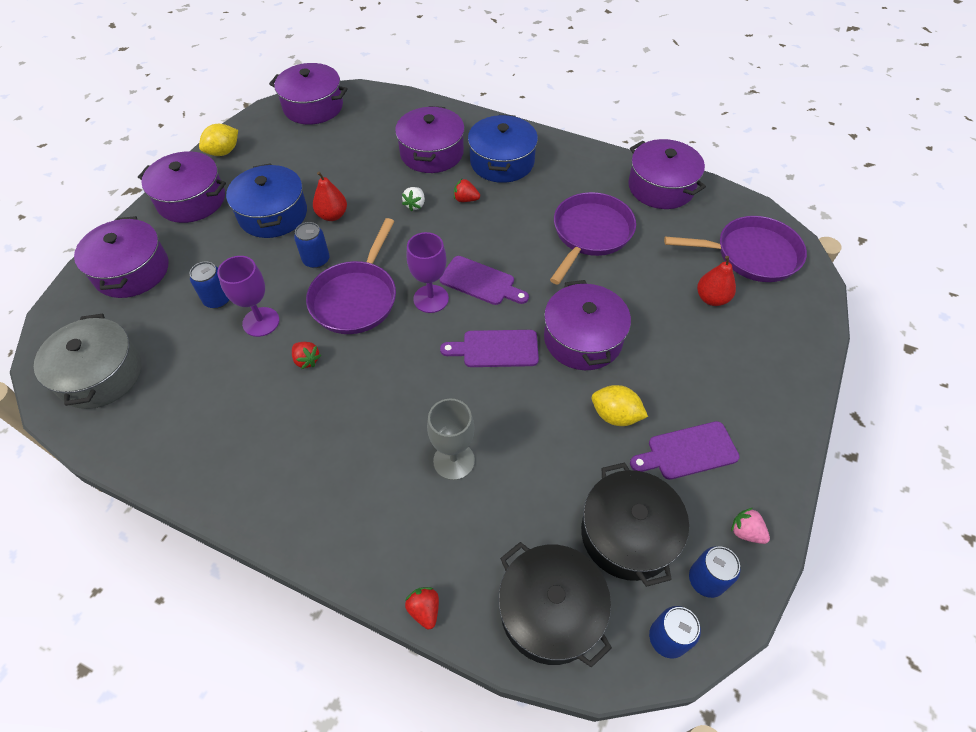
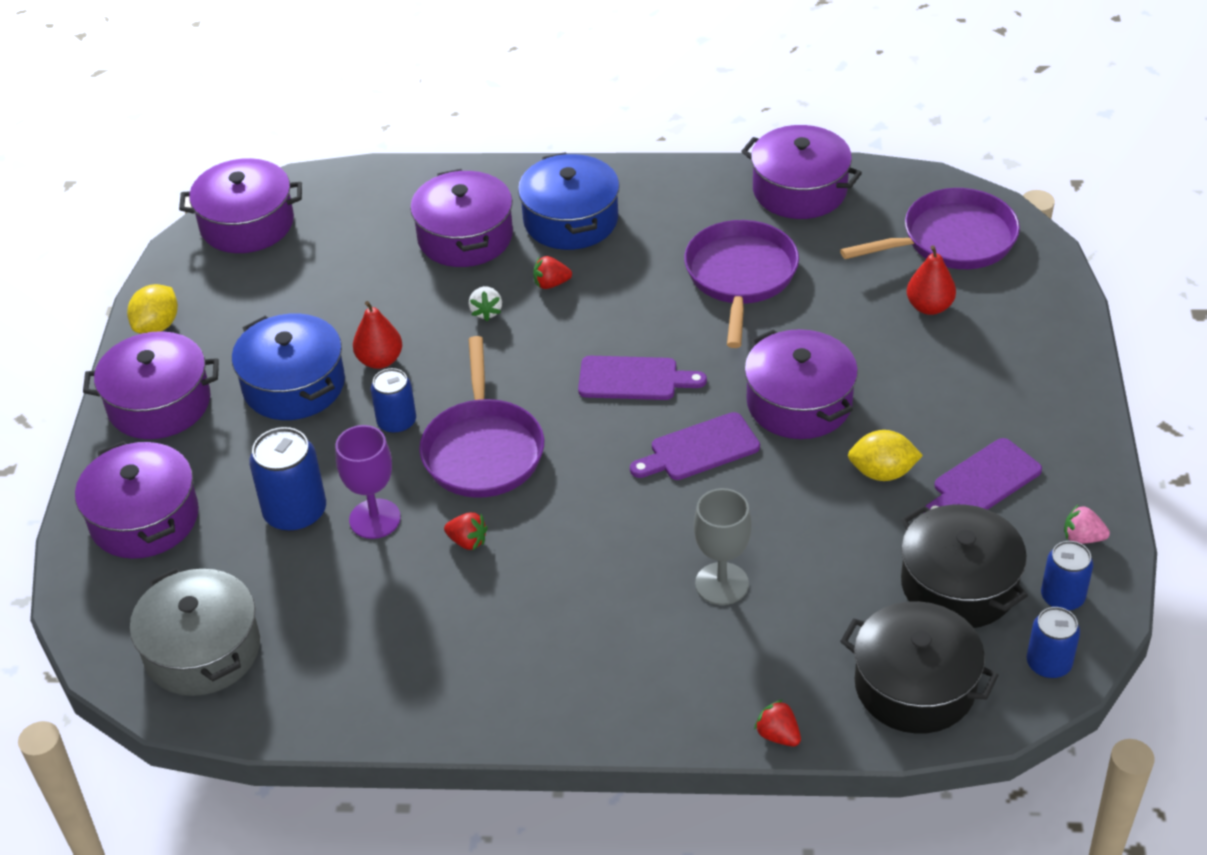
camera: 20 degrees left, 10 degrees down
(218, 299) = (295, 512): blue can -> blue can, size x1.54
(431, 299) = (582, 419): purple goblet -> none

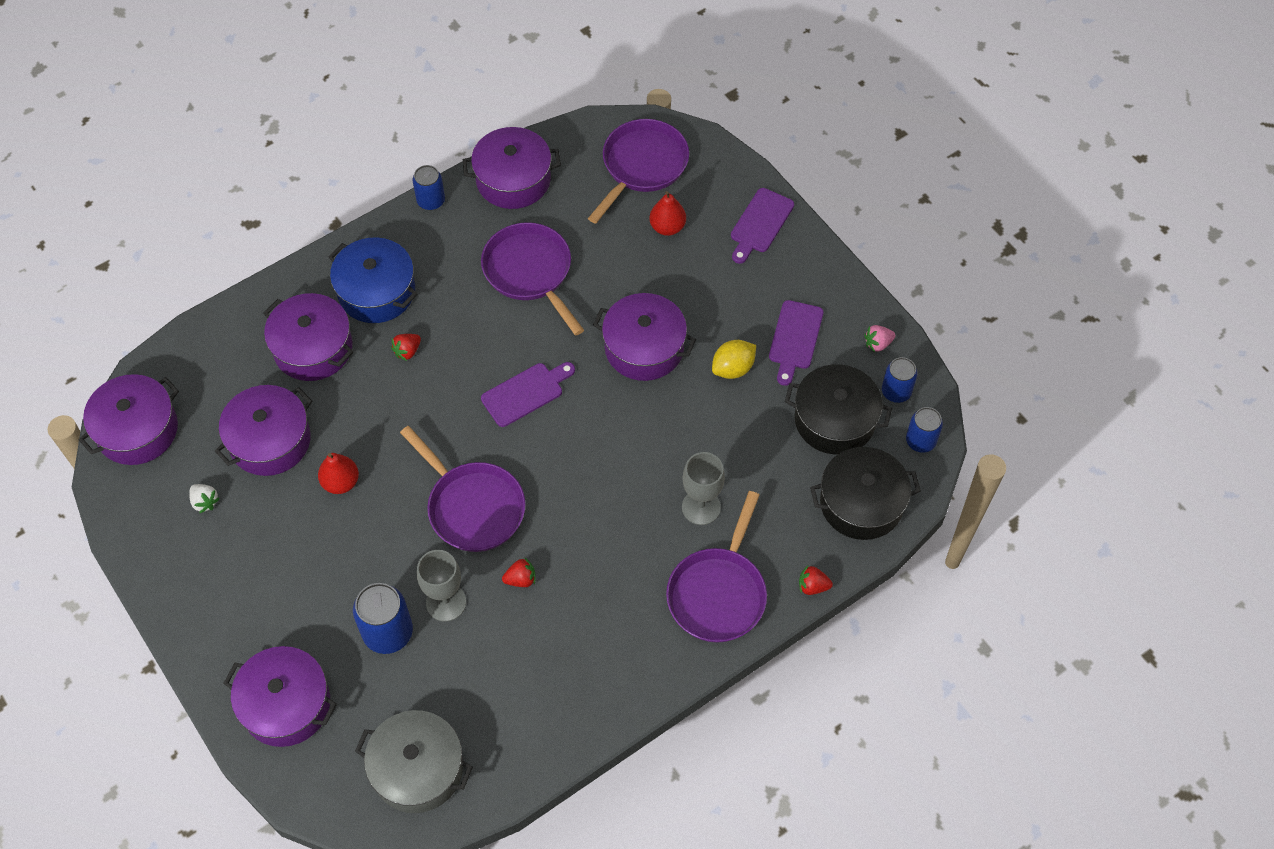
camera: 40 degrees left, 15 degrees up
(157, 326) = (149, 554): yellow lemon -> none
(159, 403) = (211, 613): purple pot -> purple pot (270, 441)
(293, 385) = (297, 538): blue pot -> none
(375, 519) = (446, 602): purple goblet -> grey goblet
(396, 422) = (396, 522): blue can -> blue can (431, 201)
(486, 312) = (381, 400): white strawberry -> white strawberry (205, 502)
(663, 677) = (718, 593): none -> purple pan
(699, 449) = (610, 420): purple cutting board -> purple cutting board (760, 223)

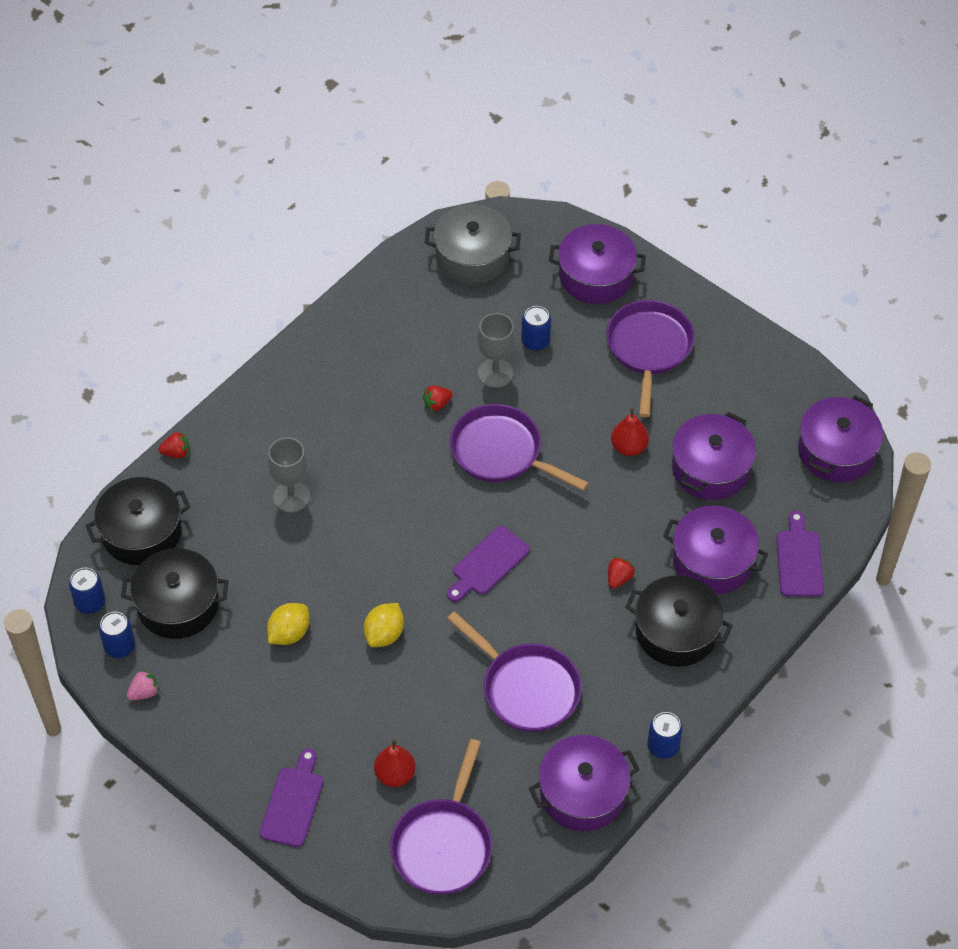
camera: 165 degrees right, 5 degrees down
(205, 502) = (741, 405): white strawberry -> none
(376, 291) = (676, 632): blue pot -> black pot
(388, 632) = (535, 341): blue can -> blue can, size x0.65
(644, 348) = (384, 634): purple pot -> yellow lemon
(718, 593) = (259, 430): purple pan -> purple pan (648, 349)
(795, 338) = (231, 678): purple cutting board -> purple cutting board (799, 560)

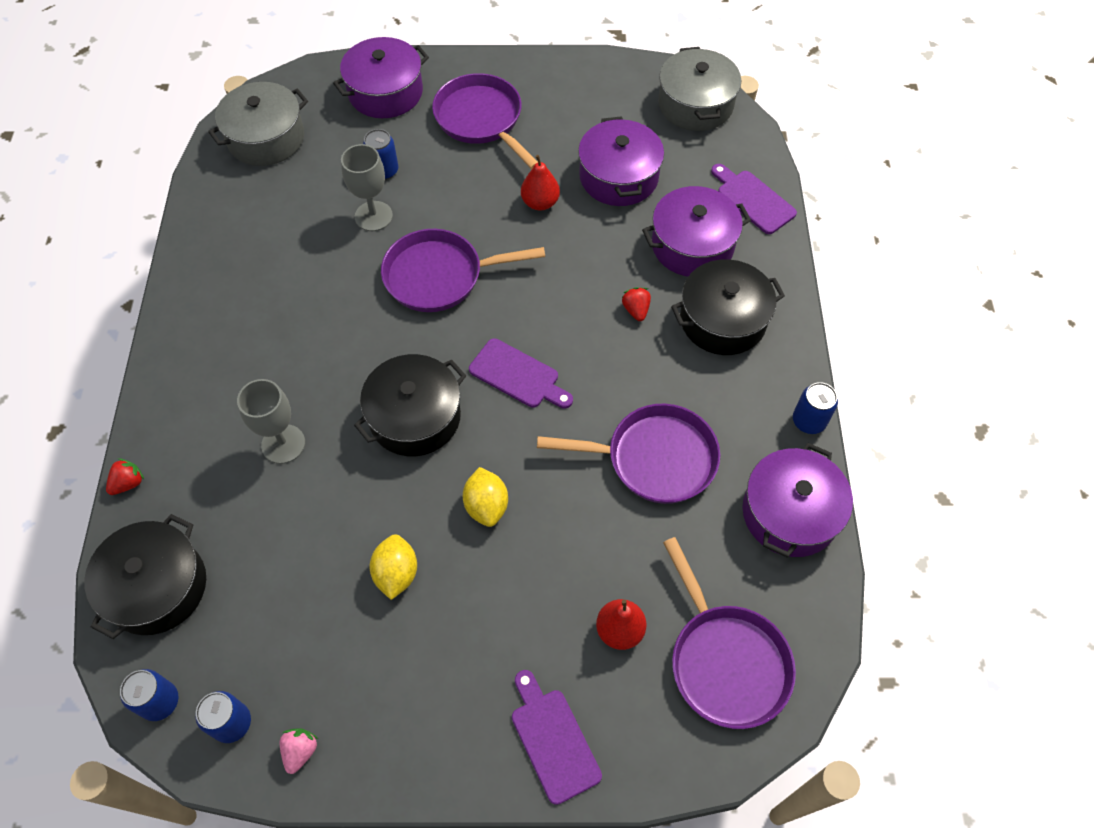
camera: 40 degrees left, 5 degrees up
(178, 604) = (258, 631): black pot -> black pot (415, 417)
(437, 404) = (346, 273): red strawberry -> none
(488, 564) = (518, 376): purple cutting board -> purple cutting board turned 60 degrees counterclockwise
(836, 451) = (695, 104): purple pot -> grey pot

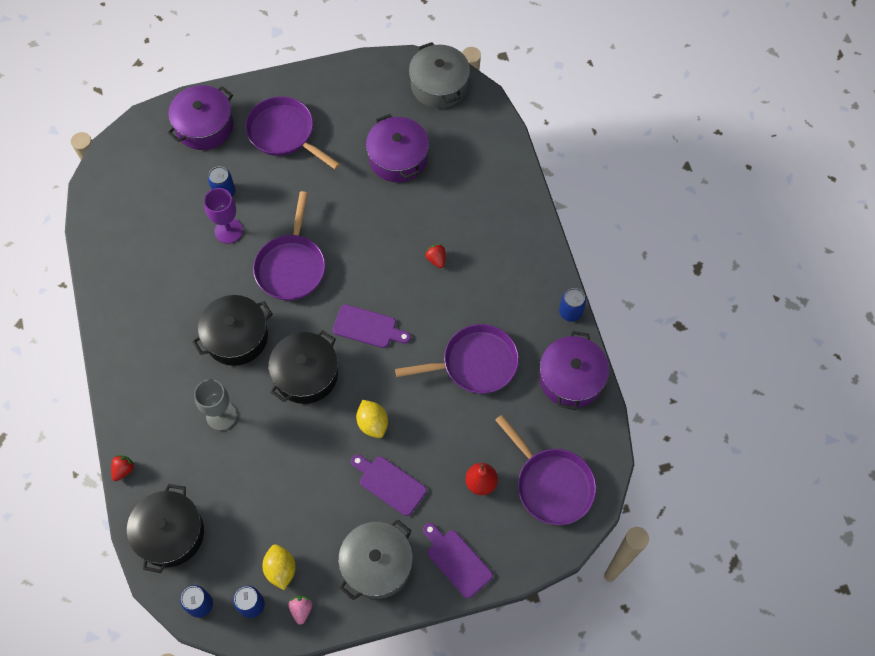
camera: 15 degrees left, 5 degrees up
(266, 138) = (126, 185): grey pot -> grey pot (377, 564)
(373, 216) = (228, 231): grey goblet -> purple goblet
(396, 573) = (327, 483): yellow lemon -> yellow lemon (281, 569)
(440, 276) = (291, 266): purple pan -> purple pan turned 60 degrees counterclockwise
(540, 203) = (347, 192): red pear -> none
(692, 245) = (463, 200): purple pot -> none
(722, 320) = (497, 253): black pot -> black pot (236, 337)
(753, 200) = (498, 154): purple cutting board -> purple cutting board (390, 483)

